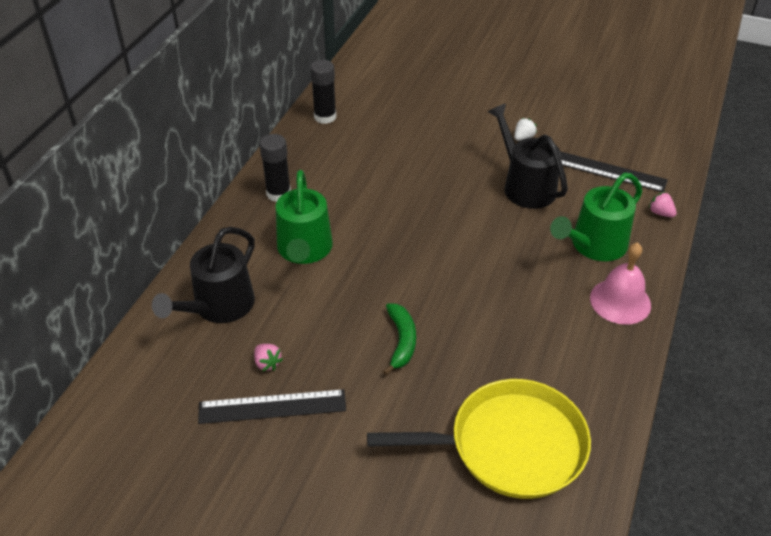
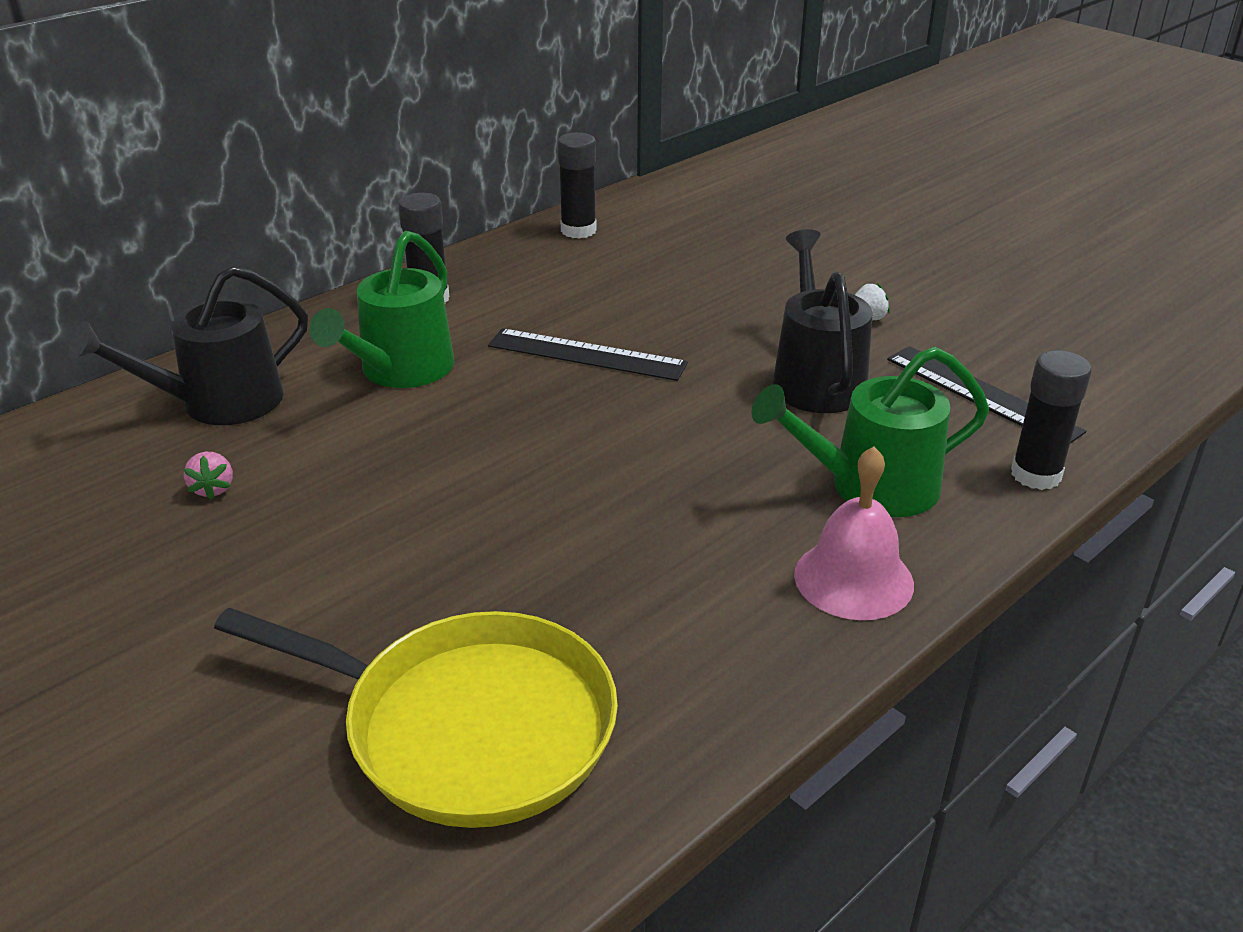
camera: 25 degrees right, 10 degrees down
(272, 406) = (164, 544): black ruler -> black ruler (587, 354)
(401, 341) = (431, 522): green banana -> none
(660, 213) = (1036, 475): pink strawberry -> black glue stick

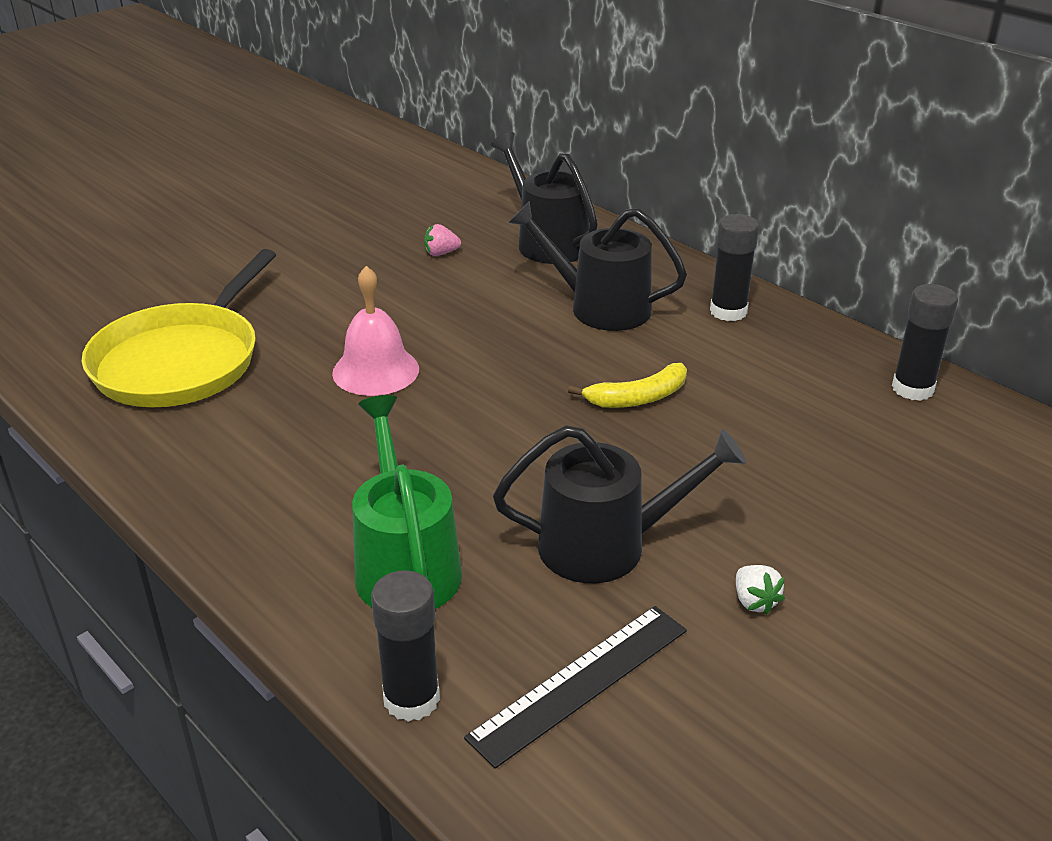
camera: 90 degrees right, 0 degrees up
(400, 370) = (600, 307): green watering can -> black watering can
(587, 354) = (638, 398): black ruler -> yellow banana
(853, 579) = (274, 539): pink bell -> pink bell (375, 371)

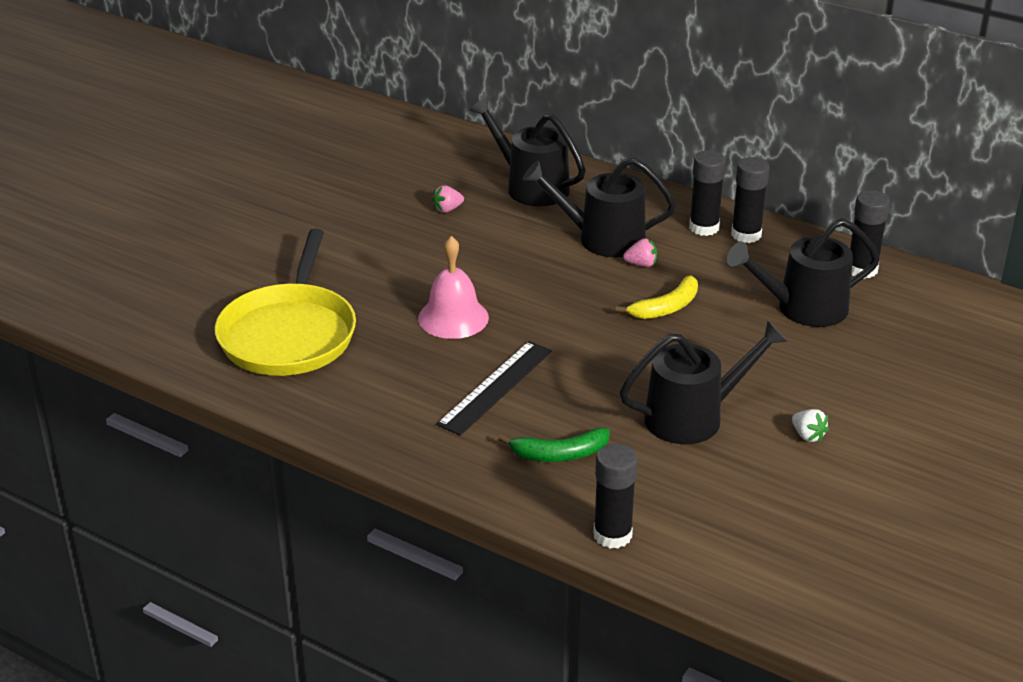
camera: 15 degrees left, 0 degrees up
(405, 565) = (560, 454): green watering can -> green banana
(580, 682) = (717, 505): black ruler -> black ruler (495, 387)
(632, 342) = (641, 264): none -> pink strawberry
(777, 326) = (746, 235): none -> black glue stick
(816, 425) = (803, 308): none -> black watering can

